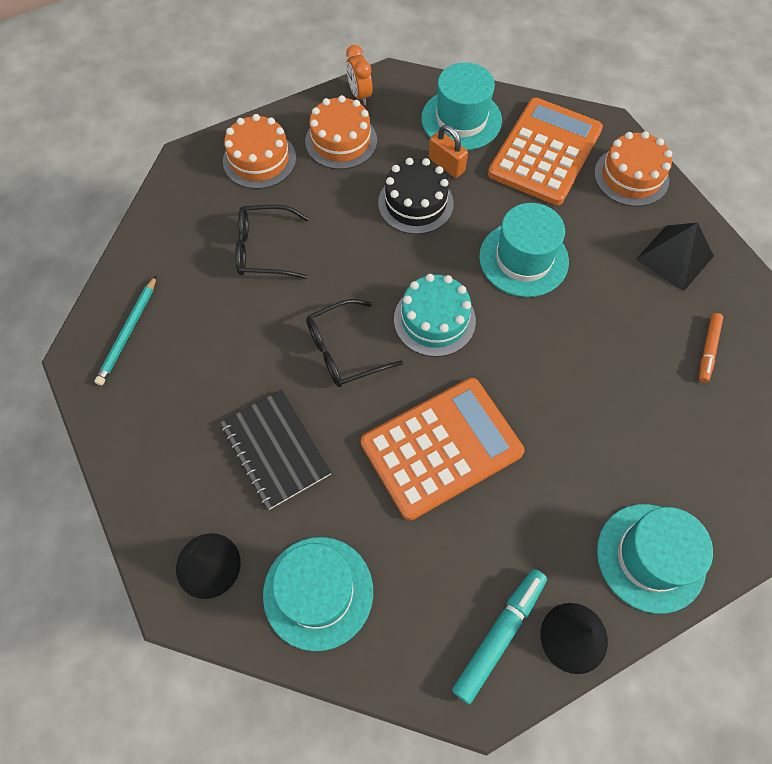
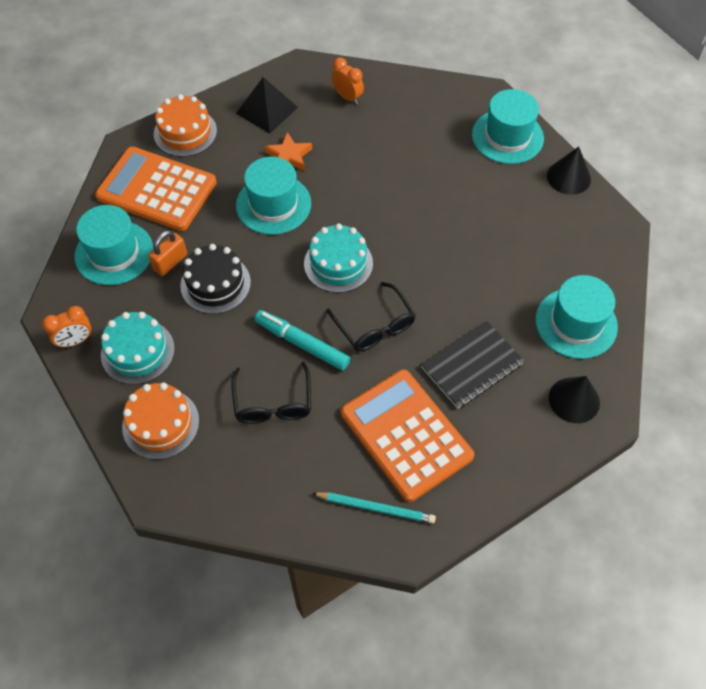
camera: 95 degrees left, 5 degrees down
(341, 141) = (137, 351): orange cake -> turquoise cake
(441, 447) = (450, 253): orange calculator -> orange calculator (406, 435)
(499, 635) = (577, 216): turquoise marker -> turquoise marker (302, 343)
(599, 278) = (289, 156): none -> orange star
(708, 350) = (347, 97): orange marker -> orange clock

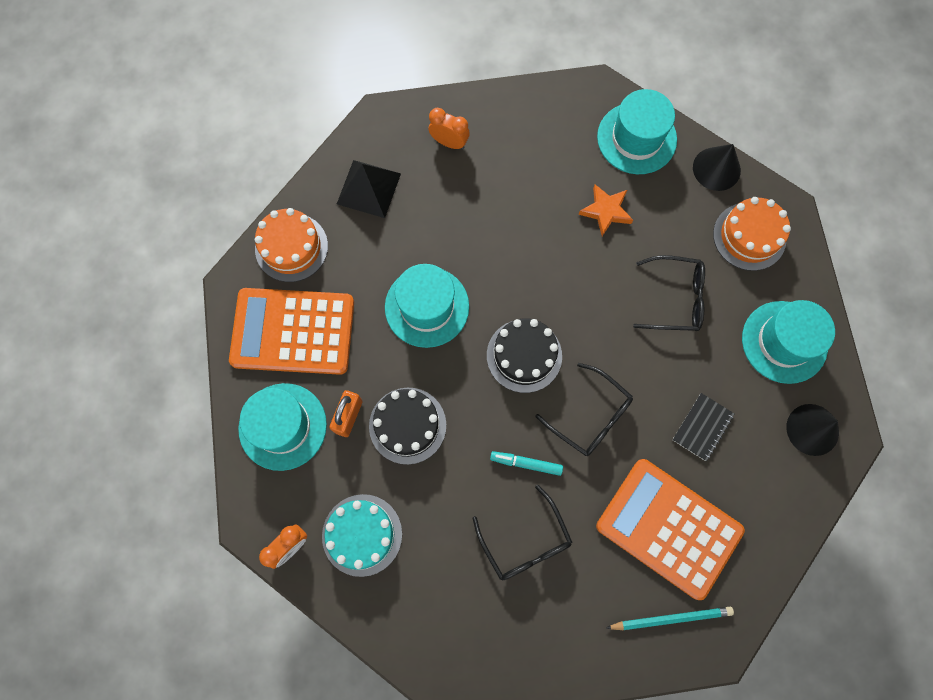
camera: 20 degrees left, 15 degrees up
(161, 423) = (423, 607): orange cake -> orange cake (749, 236)
(289, 156) = (417, 240): orange star -> orange star (606, 211)
(302, 343) = (526, 463): turquoise marker -> turquoise marker, size x0.63
(338, 263) = (524, 355): turquoise cake -> black cake
(472, 365) = (702, 427): black notebook -> black notebook, size x0.63
(490, 261) = (675, 298): none -> black glasses

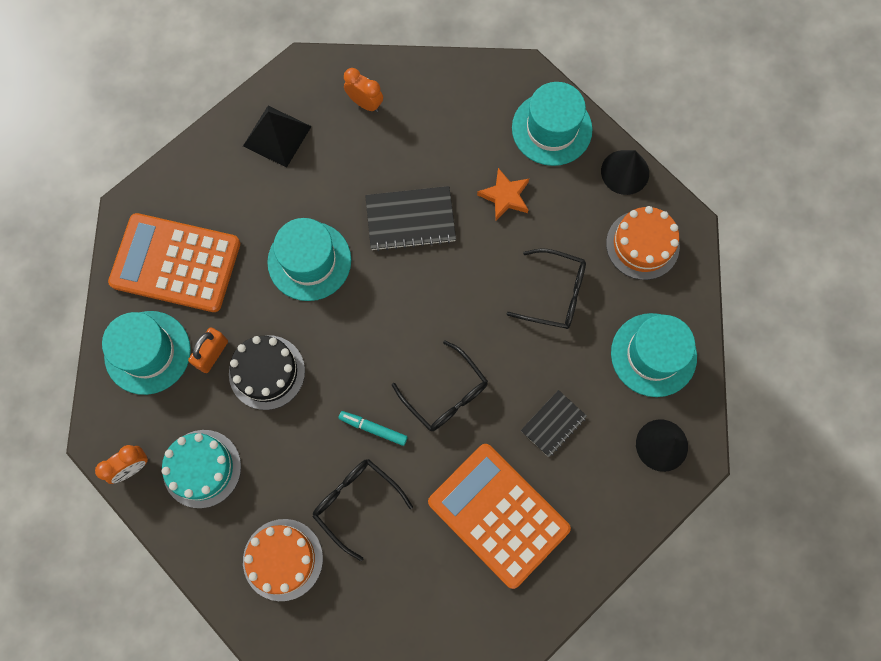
camera: 10 degrees right, 0 degrees up
(291, 247) = (190, 181): orange cake -> orange cake (283, 559)
(518, 249) = (410, 219): none -> black notebook
(524, 355) = (394, 324): black cake -> none
(525, 541) = (356, 503): black glasses -> black glasses turned 150 degrees clockwise
(671, 618) = (481, 601): turquoise pencil -> none

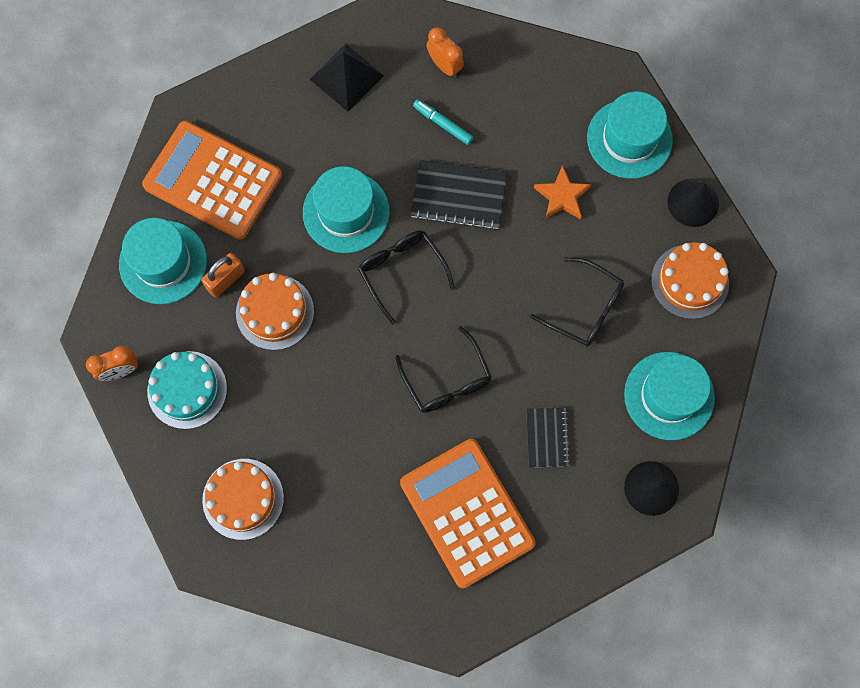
camera: 15 degrees right, 0 degrees up
(267, 372) = (275, 312): black cake -> orange cake
(356, 503) = (329, 463): black glasses -> black glasses (401, 272)
(373, 428) = (365, 395): turquoise marker -> turquoise marker (443, 124)
(553, 424) = (547, 438): black notebook -> black notebook turned 60 degrees counterclockwise

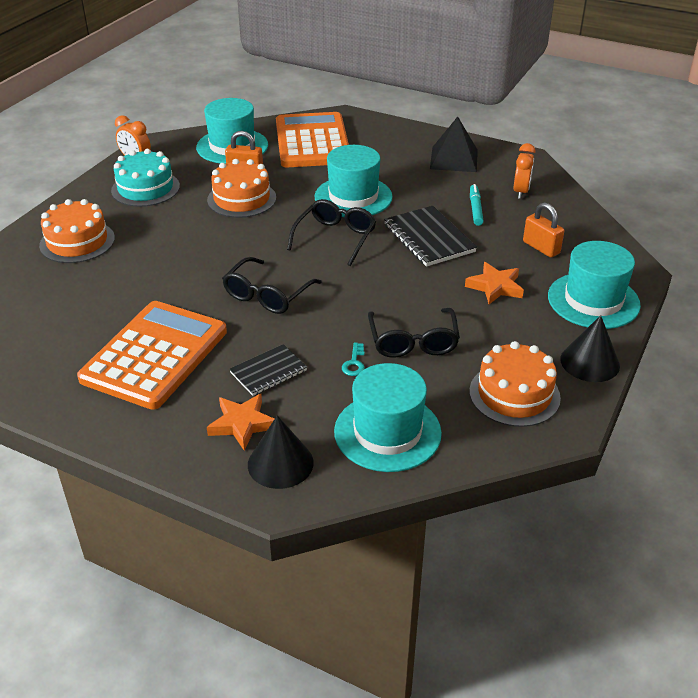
camera: 55 degrees right, 35 degrees down
(536, 119) = (541, 247): none -> orange padlock
(580, 368) = (354, 363): none -> turquoise key
(593, 491) = (242, 424): none -> orange star

